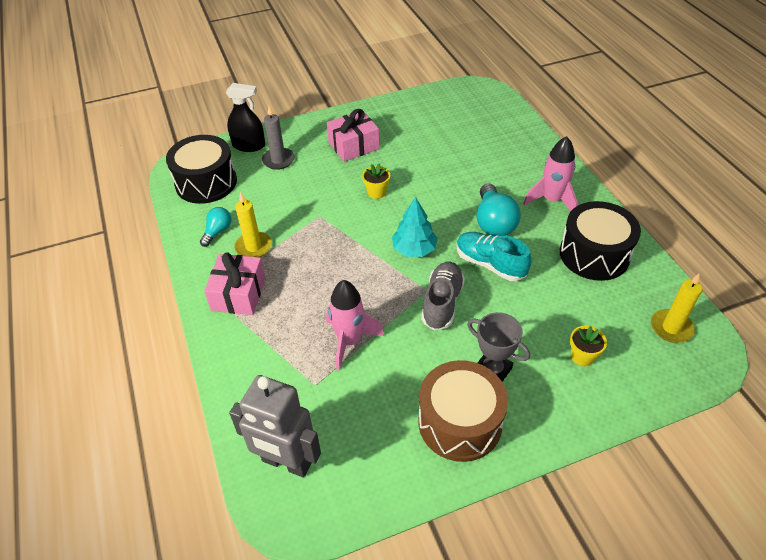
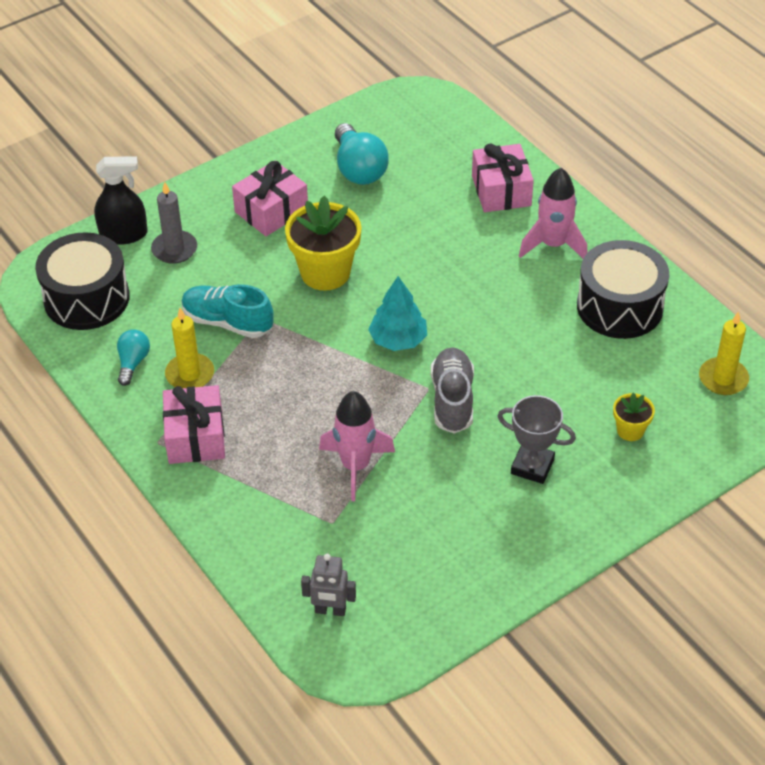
camera: 15 degrees left, 0 degrees up
(286, 462) = (330, 610): grey robot -> grey robot, size x0.54
(376, 192) = (325, 272): yellow flower pot -> yellow flower pot, size x1.99
(460, 422) = (511, 529): brown drum -> none
(490, 264) = (497, 342): turquoise shoe -> turquoise shoe (227, 322)
(494, 222) = (488, 287): turquoise light bulb -> turquoise light bulb (359, 169)
(522, 157) = (501, 191): none -> pink gift

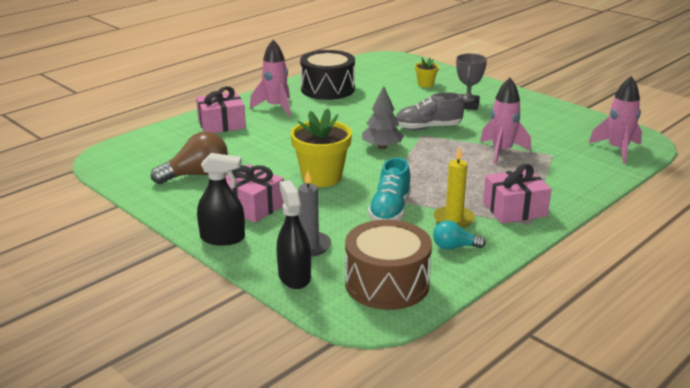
camera: 100 degrees left, 20 degrees down
(86, 298) = (387, 284): black drum -> brown drum
(211, 188) = (222, 238): none -> black spray bottle
(330, 610) = (617, 150): grey robot -> pink rocket
(359, 169) = (196, 175): turquoise light bulb -> brown light bulb
(398, 340) = (382, 147): turquoise tree -> grey tree
(723, 379) = (376, 66): yellow candle -> none

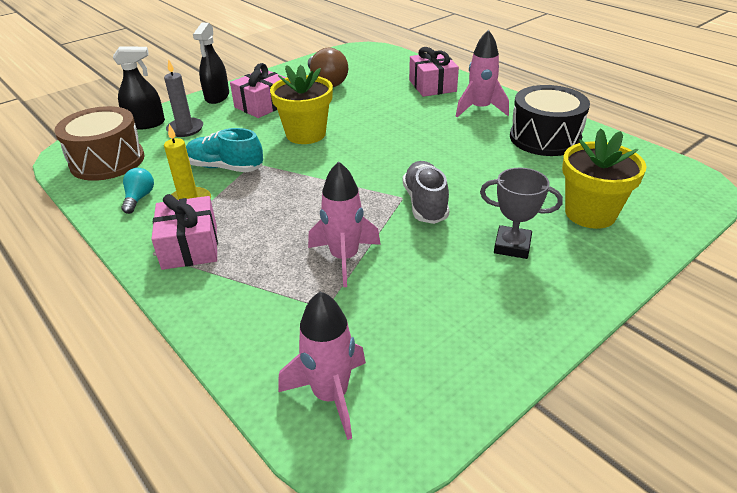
camera: 95 degrees right, 10 degrees up
(382, 147) = (370, 168): grey tree -> none
(425, 84) = (590, 213): yellow flower pot -> yellow flower pot, size x1.99

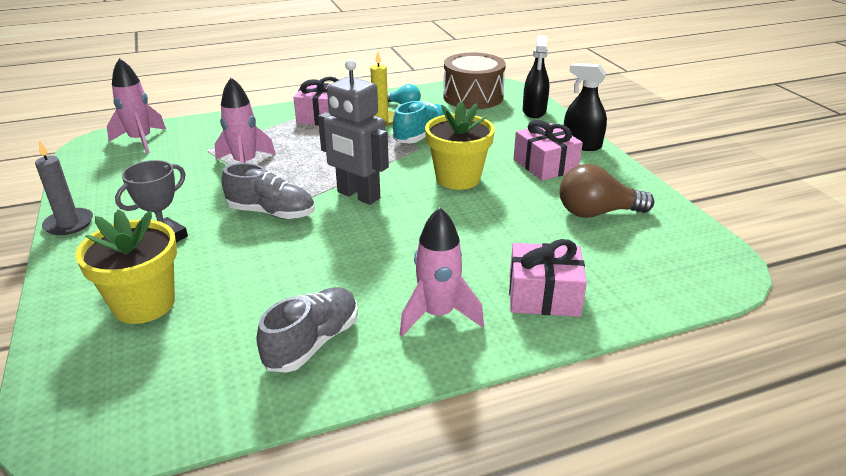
camera: 110 degrees right, 5 degrees down
(185, 129) = (511, 126): grey candle -> grey candle (69, 224)
(365, 170) = (358, 195): none -> grey robot
(545, 138) = (312, 343): black drum -> grey shoe

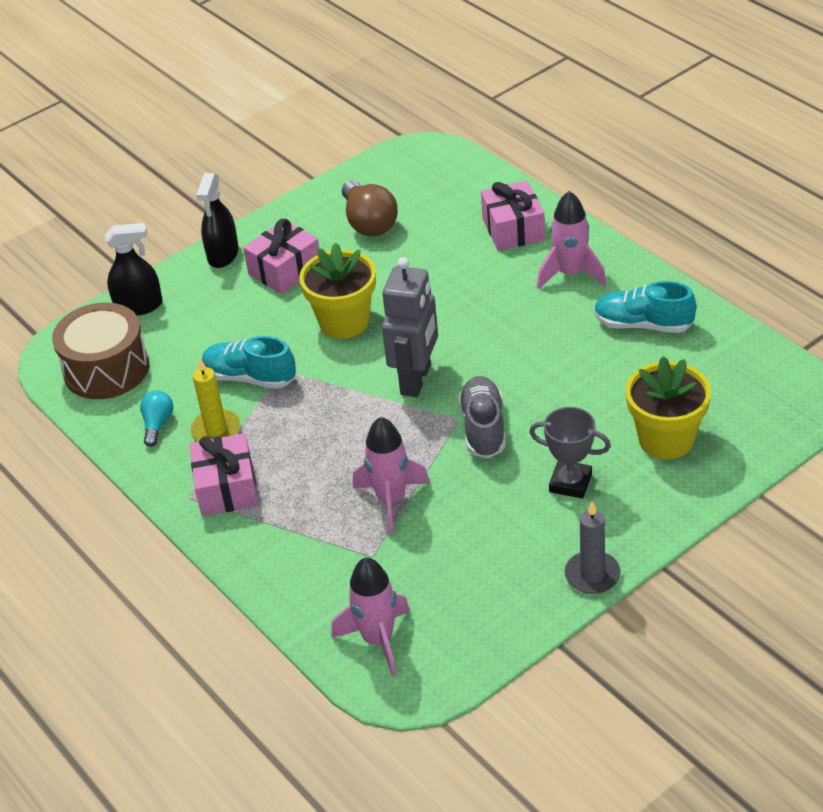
camera: 105 degrees left, 10 degrees up
(312, 343) = (643, 325): grey shoe -> turquoise shoe

